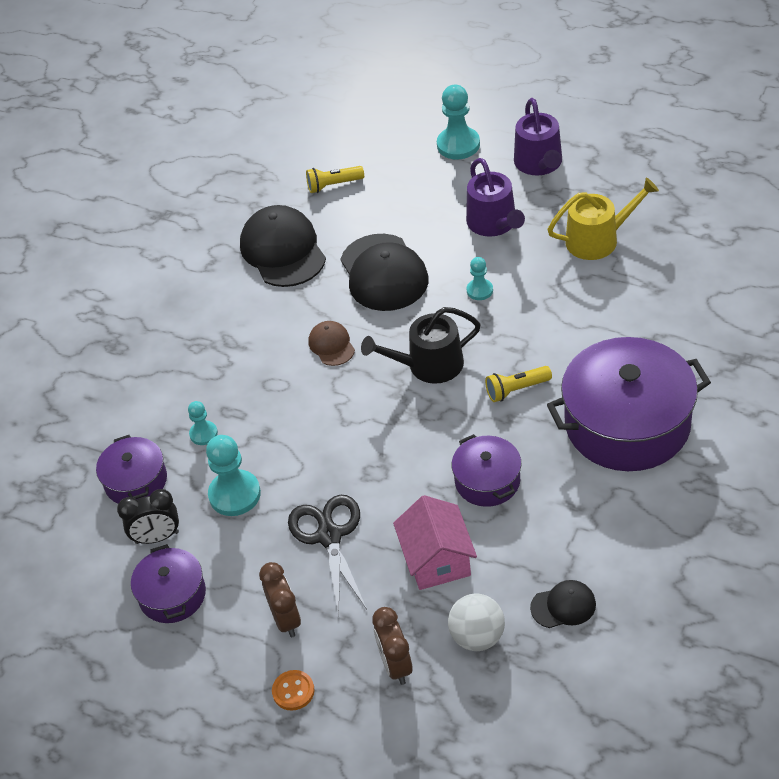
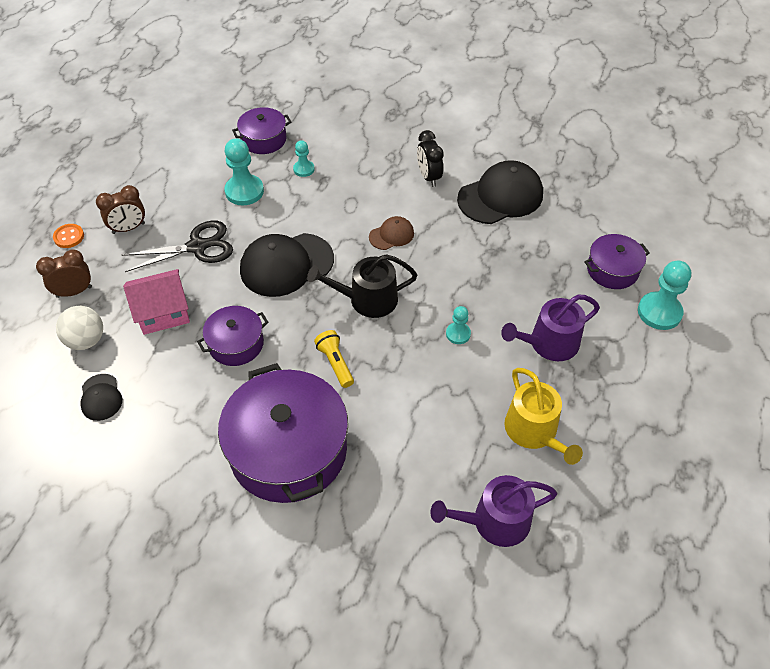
camera: 80 degrees right, 5 degrees up
(157, 537) = (212, 155): black clock -> black clock (429, 177)
(172, 595) = (162, 168): purple pot -> purple pot (612, 270)
(333, 185) = (586, 223): yellow flashlight -> none
(384, 273) = (477, 264): black cap -> black cap (286, 265)
(428, 365) = (367, 300): black watering can -> black watering can turned 75 degrees counterclockwise
(539, 164) = (642, 381): purple watering can -> purple watering can (494, 521)

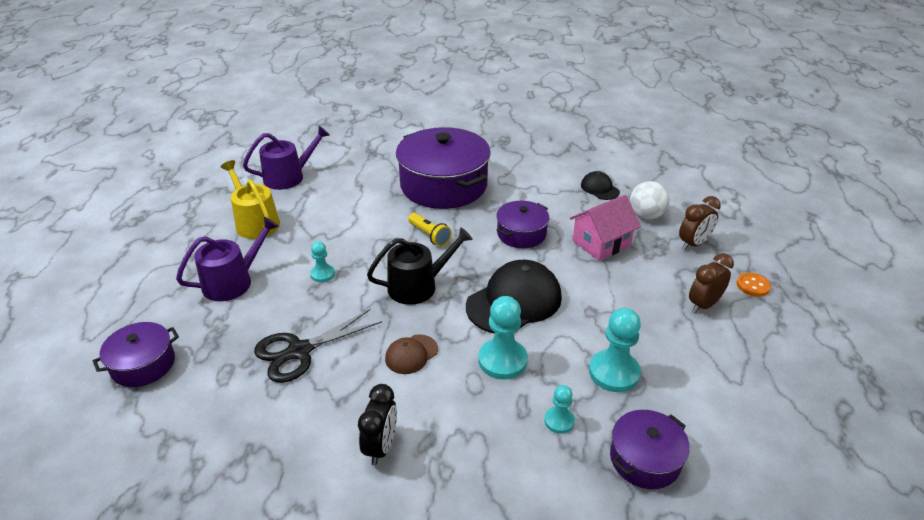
camera: 165 degrees right, 15 degrees down
(197, 247) = (617, 301): black scissors -> black scissors (299, 351)
(429, 177) = (381, 446): black clock -> black clock turned 45 degrees clockwise
(500, 197) = (275, 436): black cap -> none
(659, 312) = (105, 329): turquoise pawn -> turquoise pawn (502, 360)

